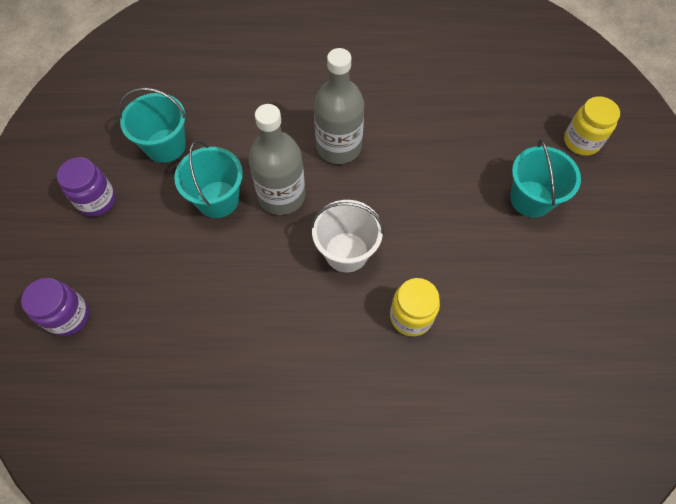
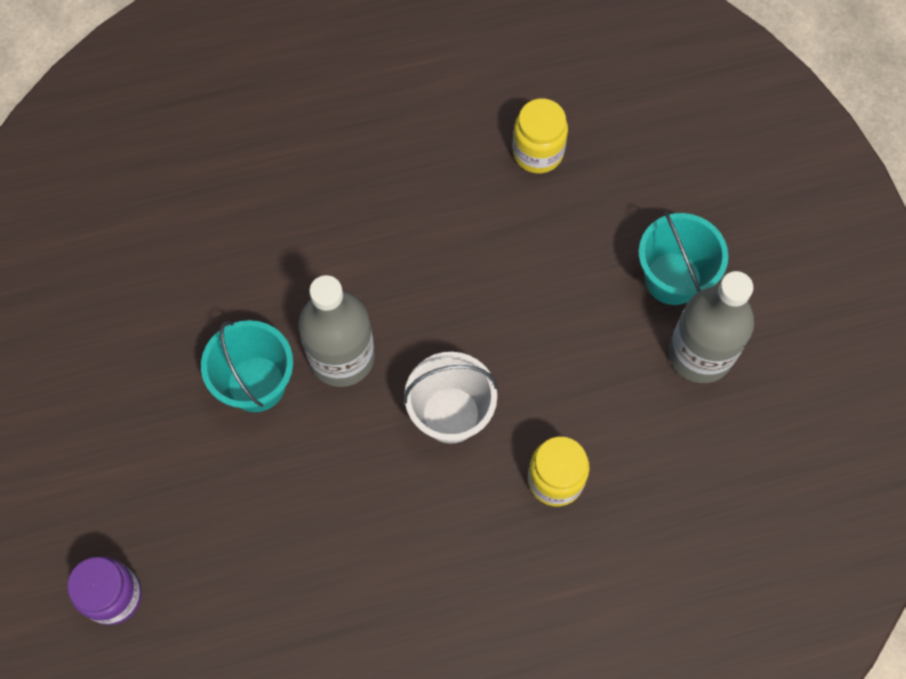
camera: 15 degrees left, 5 degrees up
(97, 200) = (89, 428): purple jar -> none
(165, 146) = (156, 322): turquoise bucket -> none
(339, 147) = (399, 264): grey bottle -> grey bottle (700, 353)
(581, 141) = (723, 176): yellow jar -> yellow jar (538, 152)

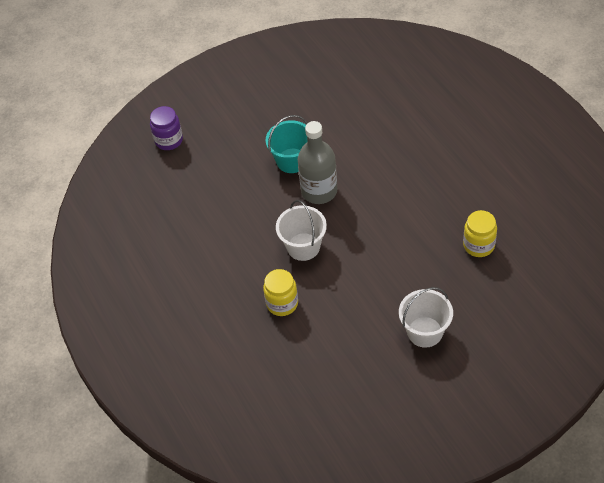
camera: 80 degrees right, 15 degrees down
(673, 278) = (425, 332): turquoise bucket -> white bucket
(700, 353) = (382, 356): grey bottle -> none

